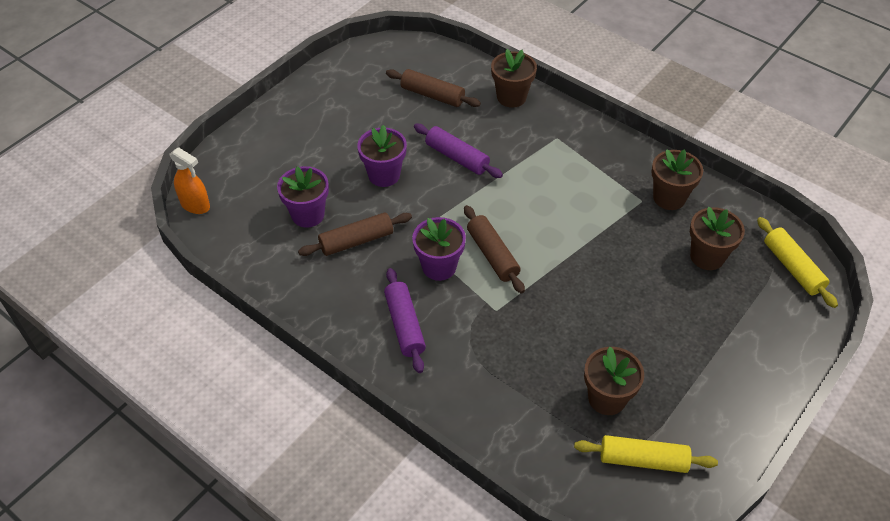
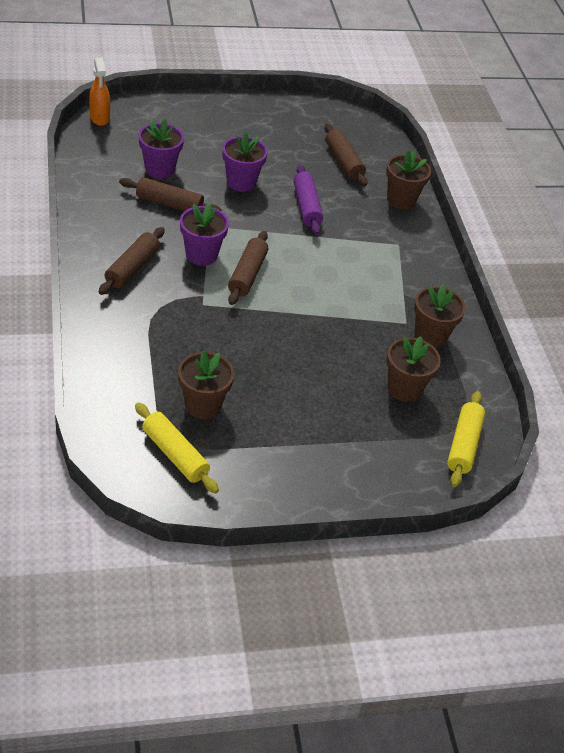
camera: 35 degrees right, 5 degrees down
(405, 325) = (132, 268): purple rolling pin -> brown rolling pin

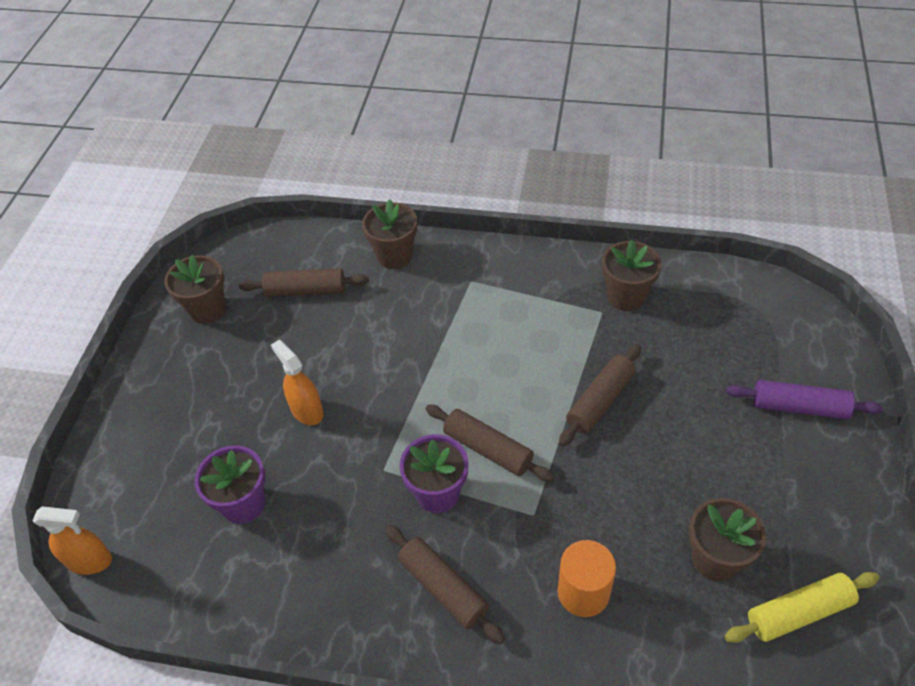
camera: 60 degrees left, 5 degrees up
(152, 336) = (583, 592): none -> orange cylinder
(169, 204) = (322, 508): brown rolling pin -> brown rolling pin (600, 401)
(241, 182) = (307, 410): purple flower pot -> orange spray bottle
(306, 206) = (377, 351): purple rolling pin -> purple rolling pin (799, 407)
(404, 388) = (704, 343): brown flower pot -> brown flower pot (207, 309)
(463, 445) = (789, 317): yellow rolling pin -> none

